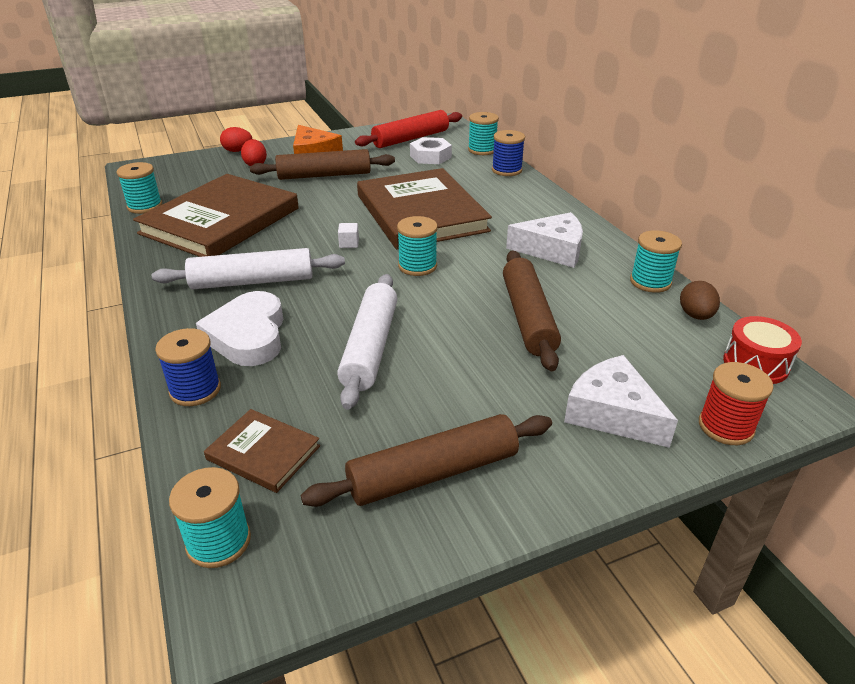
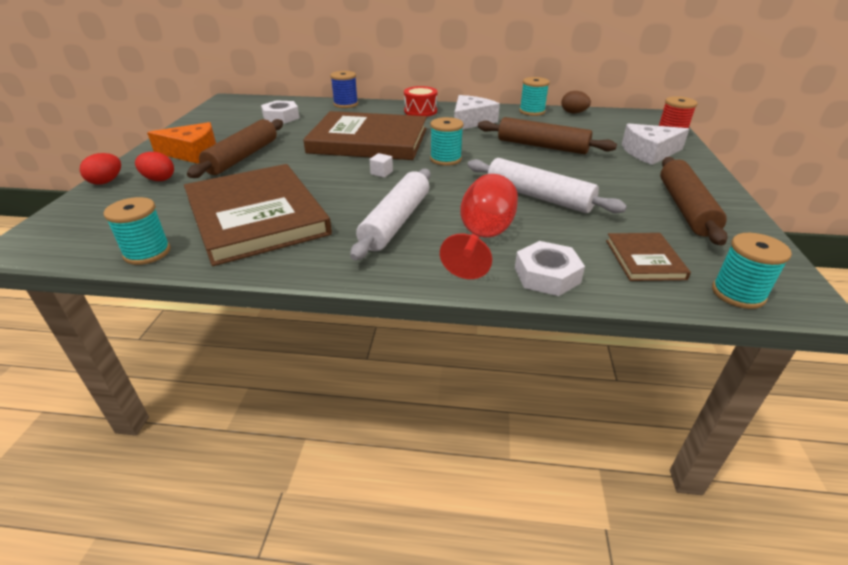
camera: 60 degrees left, 0 degrees up
(195, 390) = (547, 275): blue spool -> white nut
(248, 335) = (482, 238): white heart -> red goblet
(263, 453) = (644, 259): brown book -> brown book turned 60 degrees counterclockwise
(411, 139) = (236, 115): red rolling pin -> none
(482, 150) = (301, 102): turquoise spool -> none
(755, 364) = (624, 115): red drum -> red drum (420, 111)

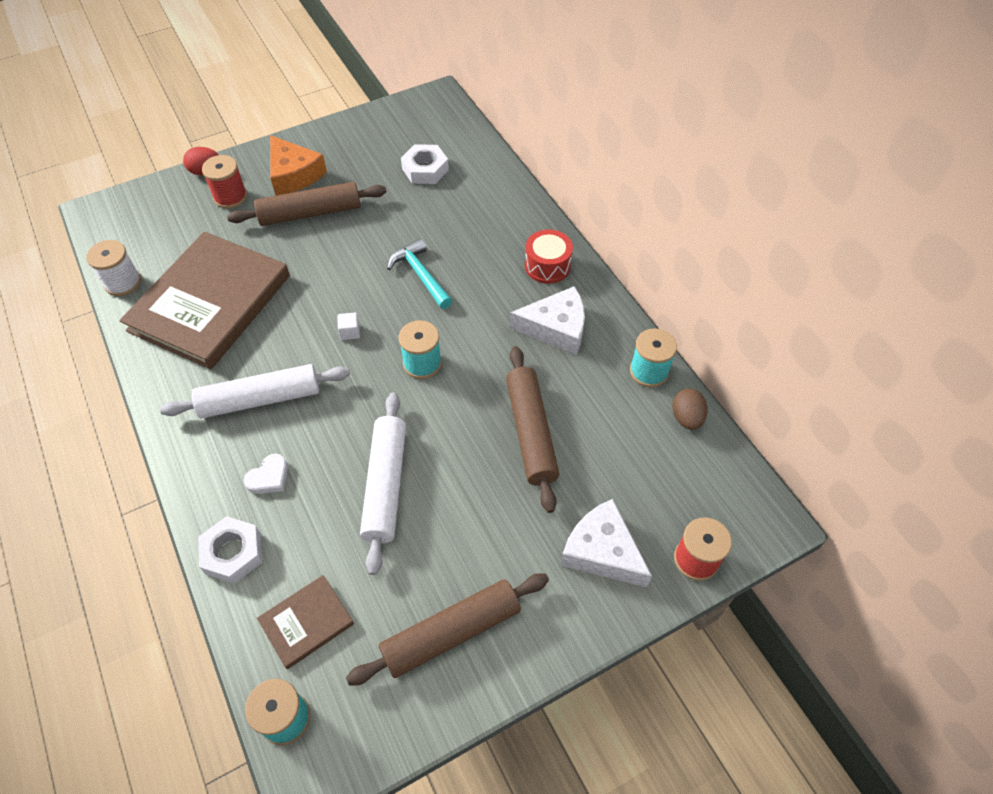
camera: 55 degrees right, 20 degrees up
(147, 253) = (123, 282): turquoise spool -> white spool
(159, 179) = (230, 197): red egg -> red spool
(345, 104) = (509, 191): blue spool -> none
(369, 141) = (420, 275): brown book -> turquoise hammer
(482, 238) = (269, 477): red goblet -> white heart

